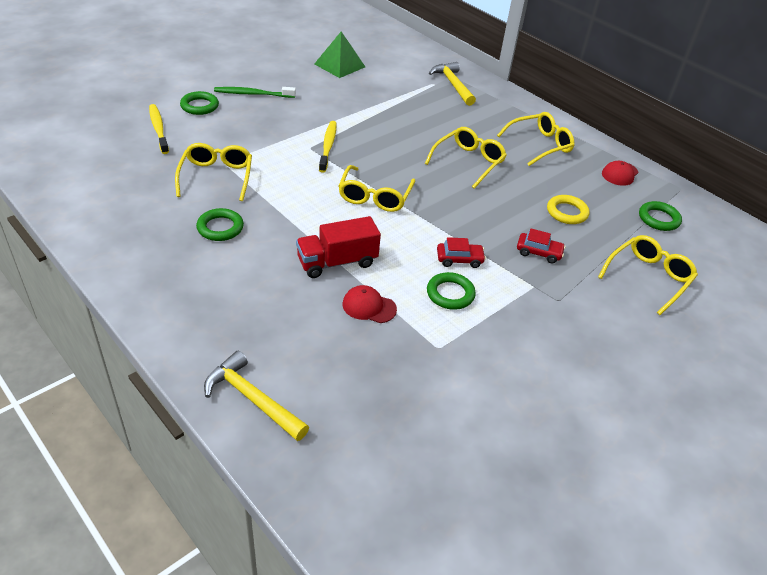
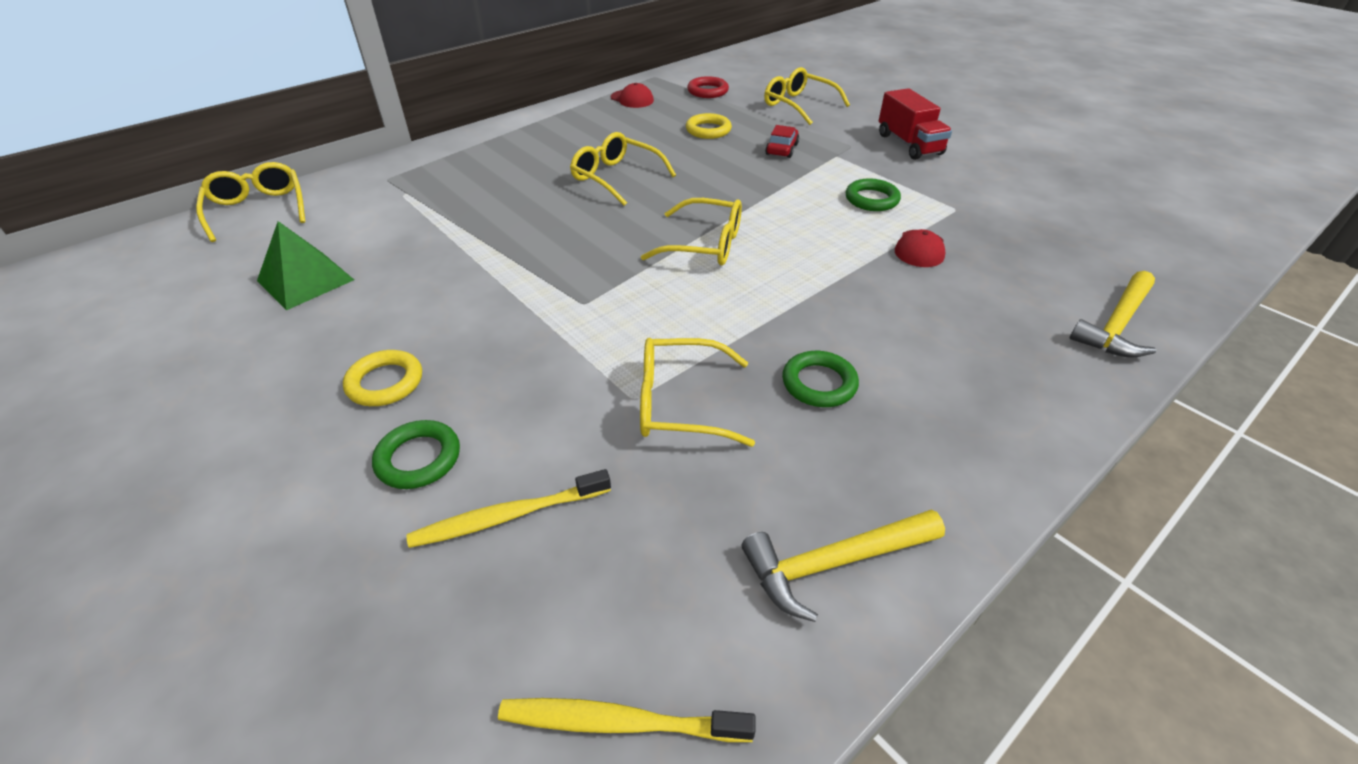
camera: 85 degrees left, 0 degrees up
(252, 94) = (385, 382): green toothbrush -> yellow ring
(328, 146) = (579, 286): yellow toothbrush -> yellow toothbrush (619, 722)
(337, 262) = (852, 272): red truck -> red truck (909, 144)
(453, 85) = (412, 179): yellow hammer -> yellow hammer (834, 563)
(459, 259) = (811, 192): red car -> none
(540, 145) = (576, 133): yellow glasses -> yellow glasses (258, 209)
(658, 219) = (707, 91): green ring -> red ring

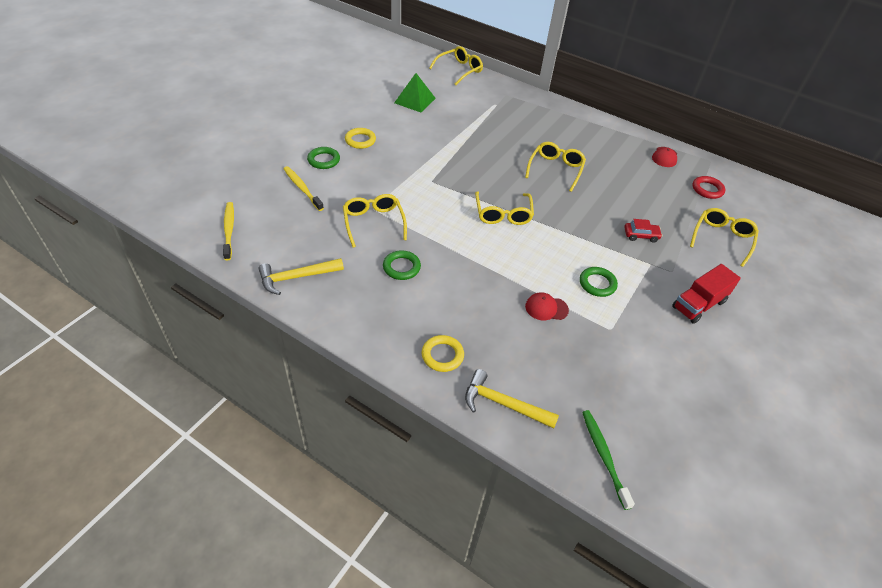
camera: 70 degrees right, 5 degrees up
(708, 130) = (644, 198): yellow ring -> yellow ring (442, 355)
(834, 563) = (297, 277): yellow hammer -> yellow hammer turned 75 degrees counterclockwise
(1172, 261) = (604, 456): none -> green toothbrush

